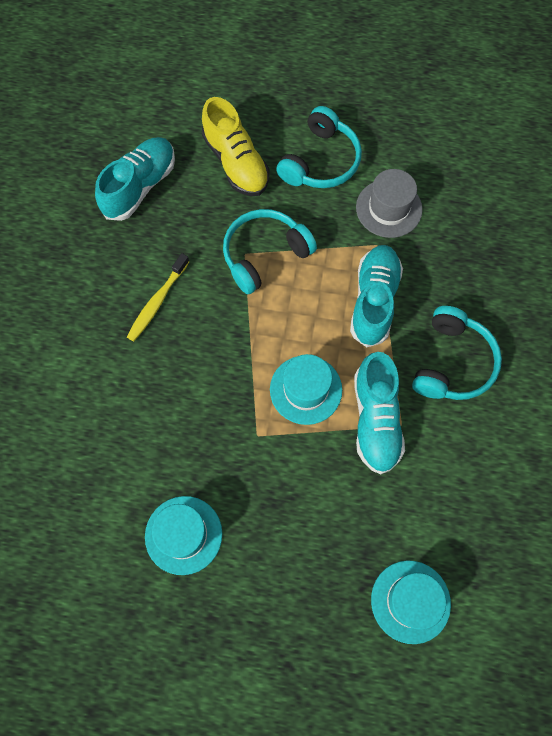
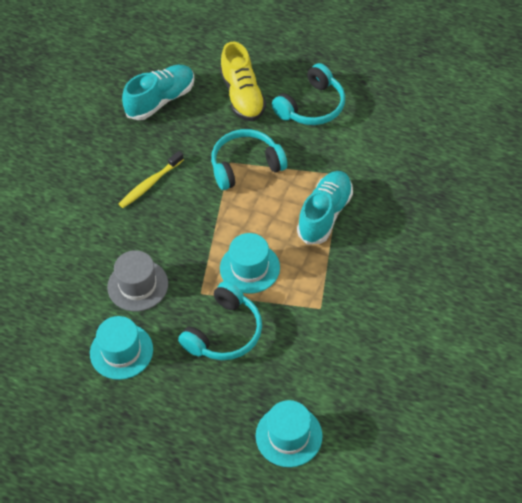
camera: 15 degrees right, 15 degrees down
(375, 420) = (300, 300): turquoise shoe -> none
(389, 208) = (357, 150): grey hat -> grey hat (137, 285)
(452, 362) = (376, 271): turquoise headphones -> turquoise headphones (224, 332)

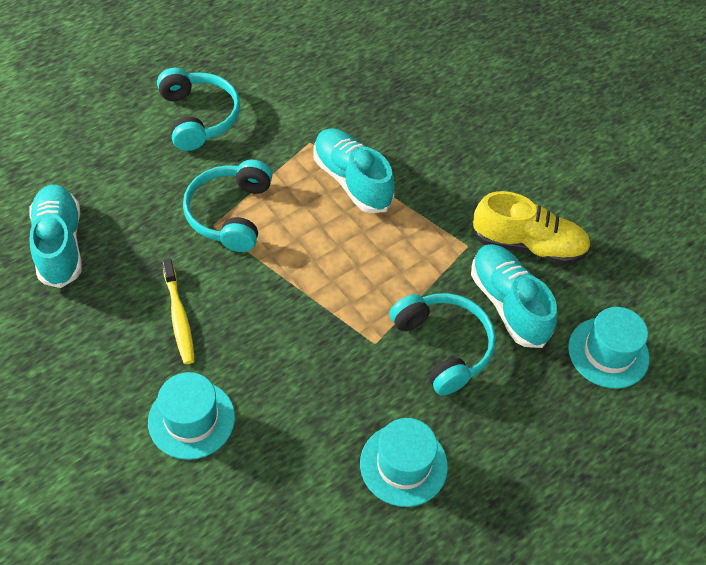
camera: 65 degrees left, 0 degrees up
(137, 285) = (320, 402): grey hat -> none
(242, 96) = (128, 167): yellow shoe -> yellow shoe (528, 245)
(249, 268) = (373, 280): turquoise hat -> turquoise hat (191, 419)
(287, 355) = (508, 304): none -> turquoise shoe

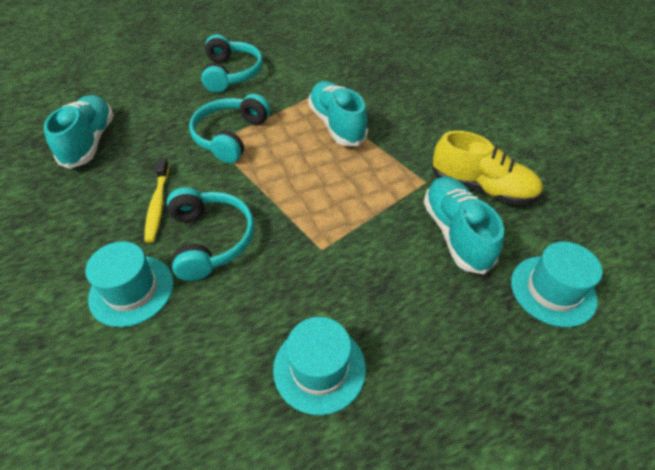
camera: 15 degrees right, 5 degrees down
(443, 346) = (386, 261): turquoise headphones -> turquoise headphones (210, 240)

